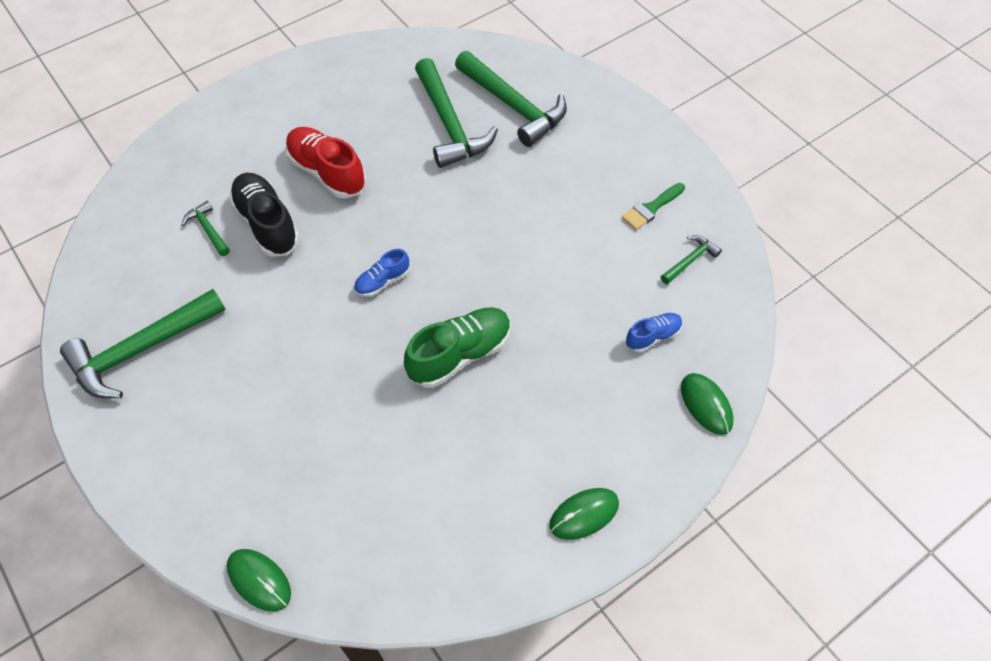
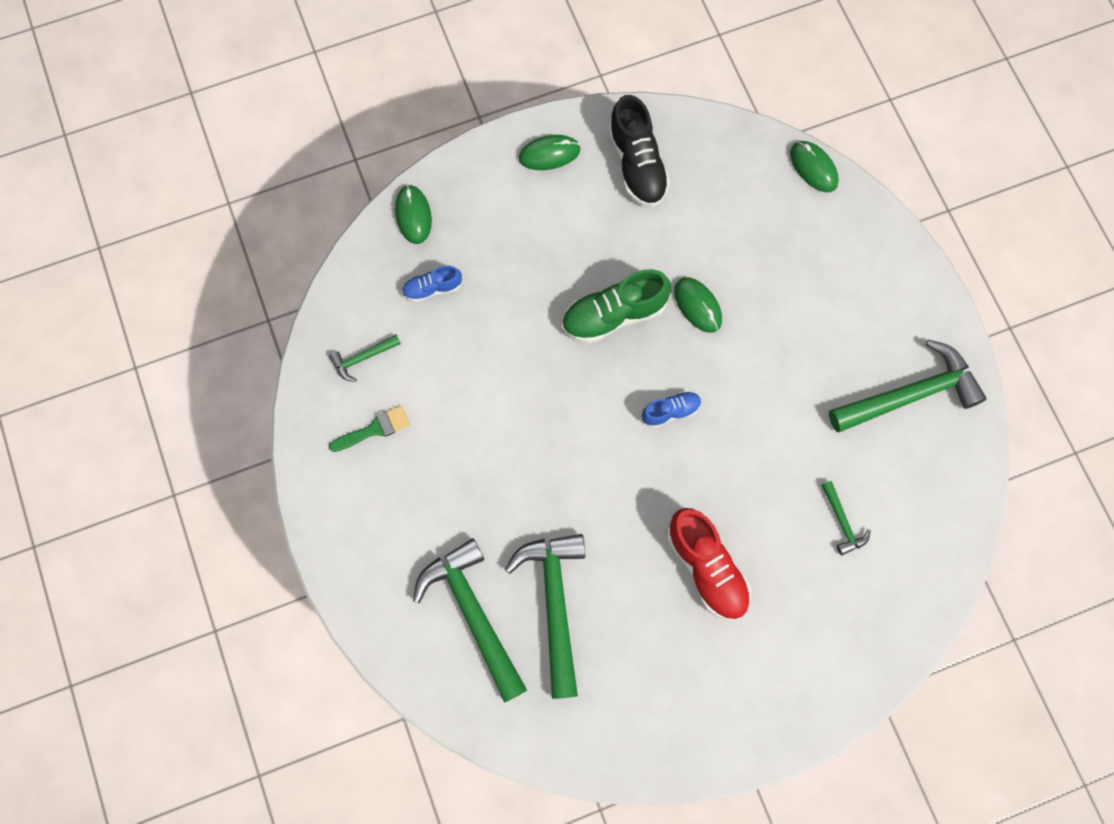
camera: 165 degrees left, 15 degrees up
(267, 224) = (779, 513): black shoe -> black shoe (637, 164)
(374, 384) = (697, 305): none -> green mouse

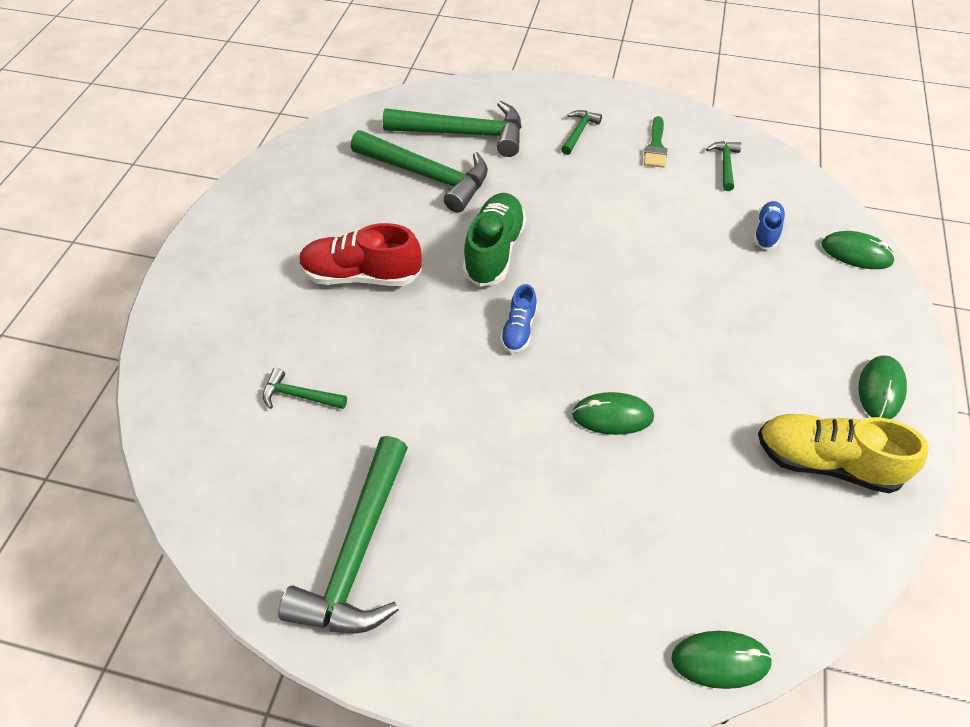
camera: 125 degrees right, 20 degrees down
(398, 509) = (579, 132): none -> green hammer
(614, 315) = (650, 342): green shoe -> green shoe (494, 251)
(637, 164) = (826, 462): black shoe -> yellow shoe

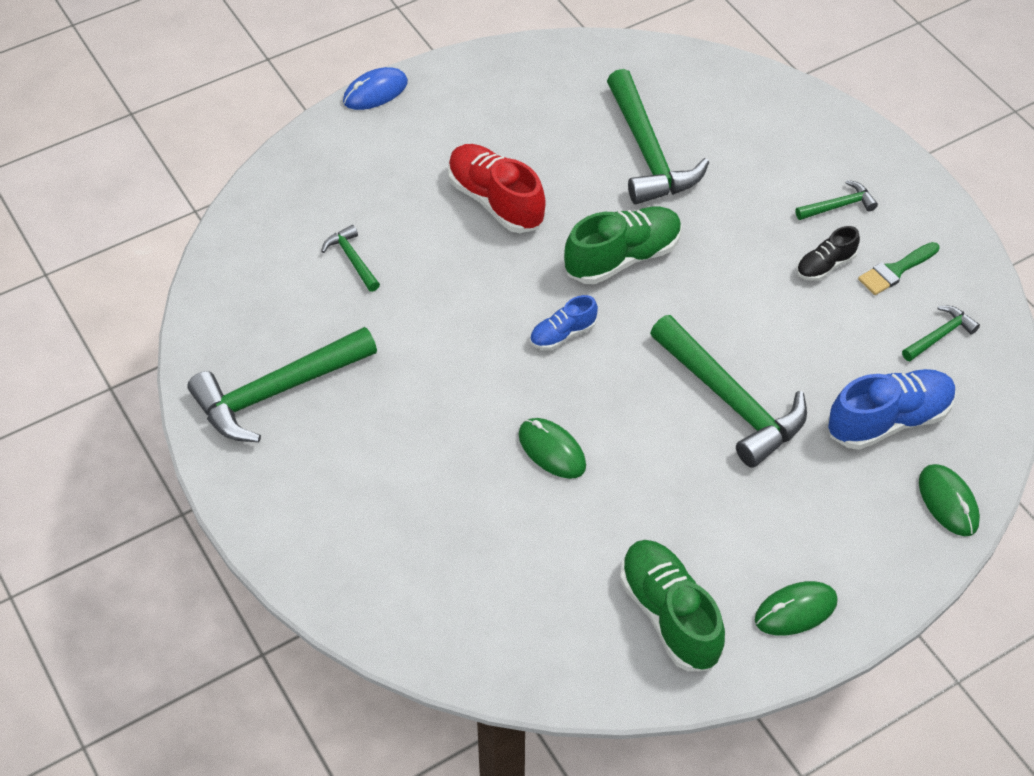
camera: 45 degrees right, 0 degrees up
(177, 263) = (375, 92): none -> blue mouse
(464, 134) = (729, 135): green hammer -> green hammer (731, 401)
(616, 170) = (825, 265): none -> black shoe
(720, 660) = (420, 650): green mouse -> none
(766, 232) = (888, 420): blue shoe -> blue shoe, size x1.82
(826, 462) = (669, 615): yellow shoe -> green shoe

